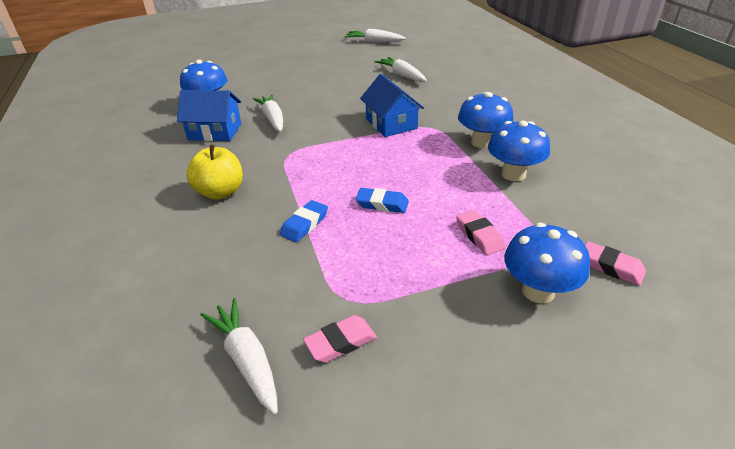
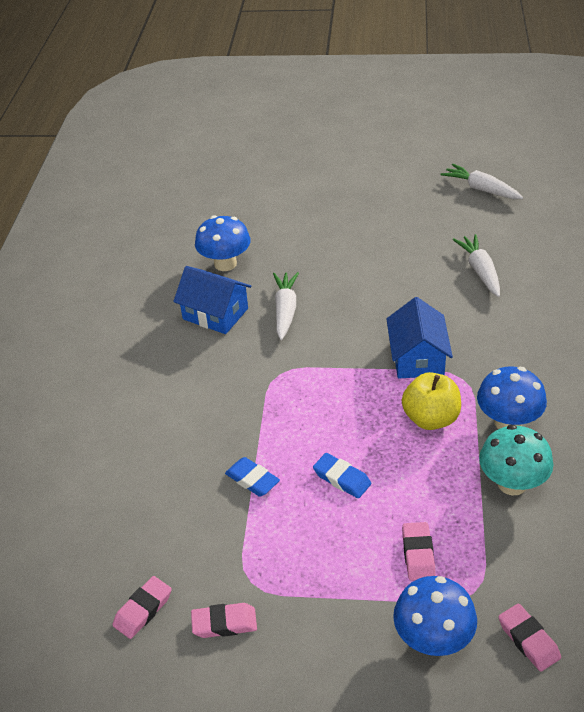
camera: 25 degrees right, 5 degrees up
(220, 192) = (189, 409): yellow apple -> yellow apple (430, 418)
(247, 359) = (143, 610): white carrot -> pink eraser
(305, 224) = (252, 480): blue eraser -> blue eraser turned 75 degrees clockwise
(513, 174) = (512, 483): blue mushroom -> turquoise mushroom

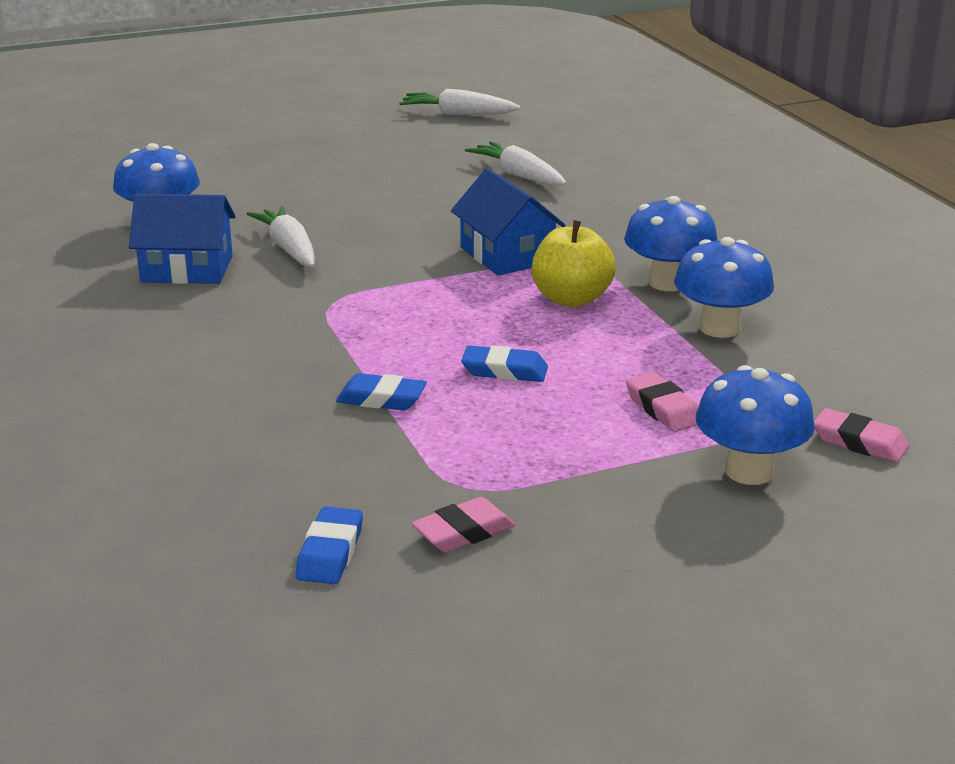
camera: 30 degrees left, 15 degrees down
(143, 610) = (330, 553): pink eraser -> blue eraser
(512, 483) = (719, 328): turquoise mushroom -> blue mushroom

